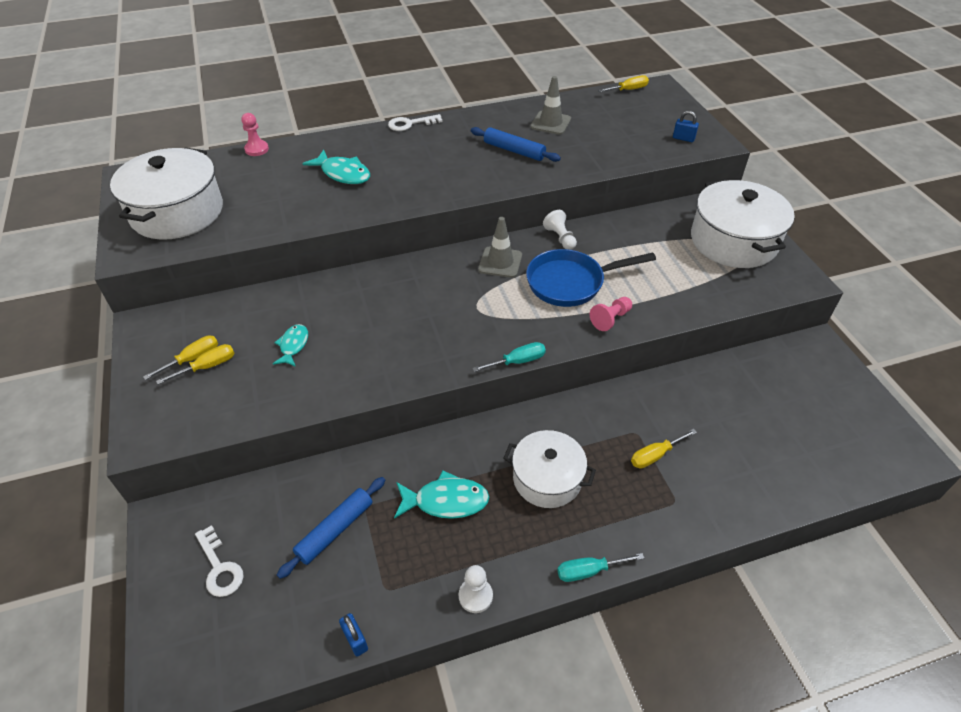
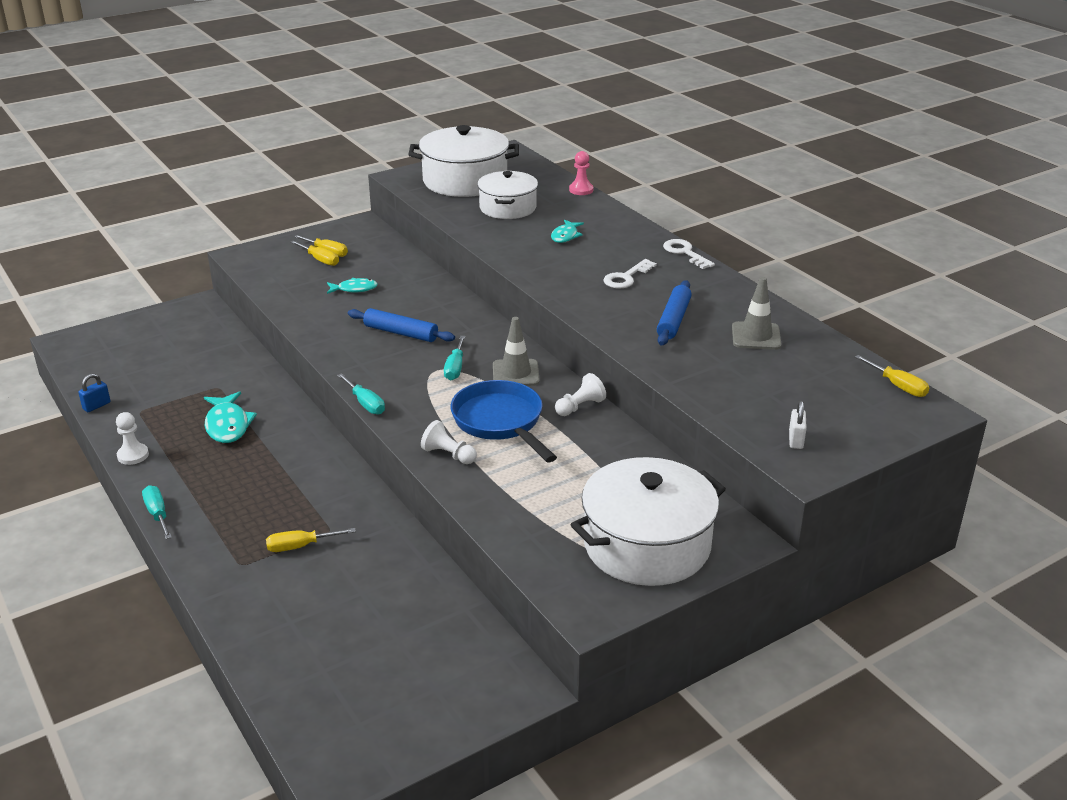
camera: 75 degrees right, 15 degrees down
(220, 567) = (158, 337): white key -> white key (626, 277)
(335, 530) = (194, 377): blue rolling pin -> blue rolling pin (401, 333)
(343, 174) = (565, 236): turquoise fish -> turquoise fish, size x0.64
(478, 296) = (455, 368): none -> turquoise screwdriver
(547, 478) = (260, 478): white pot -> white pot (508, 208)
(610, 319) = (448, 455): pink pawn -> white pawn
(655, 455) = (300, 546): yellow screwdriver -> yellow screwdriver turned 60 degrees counterclockwise
(683, 138) = (796, 440): blue padlock -> white padlock

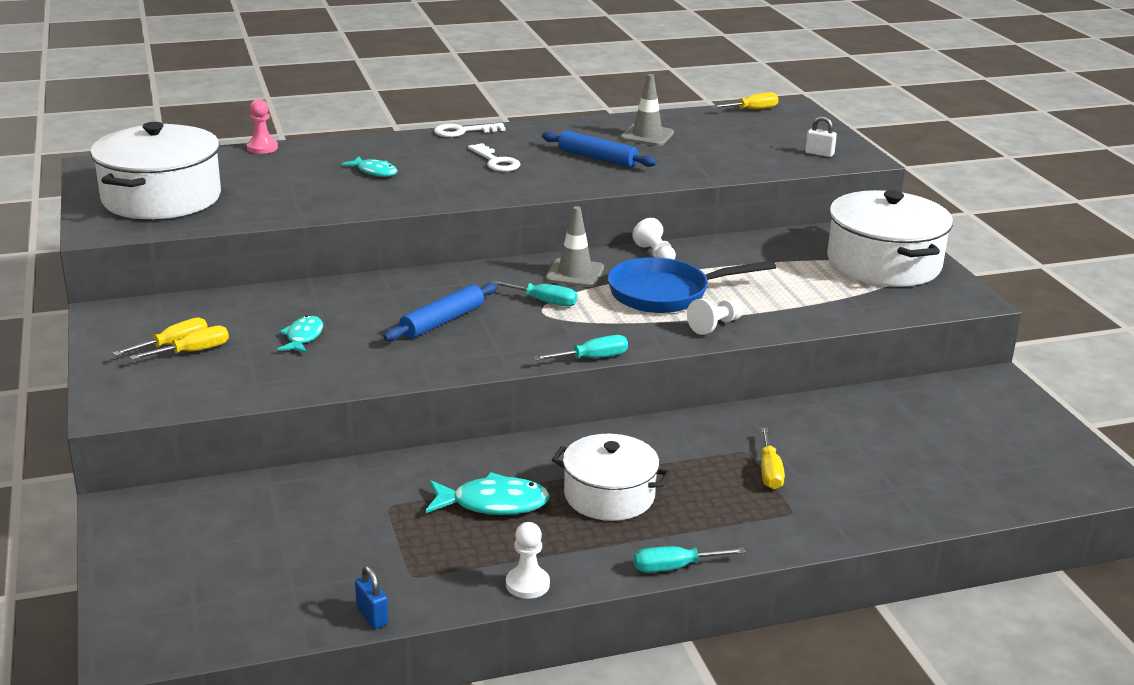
camera: 75 degrees left, 5 degrees down
(508, 208) = (270, 187): white pot -> white pot (609, 495)

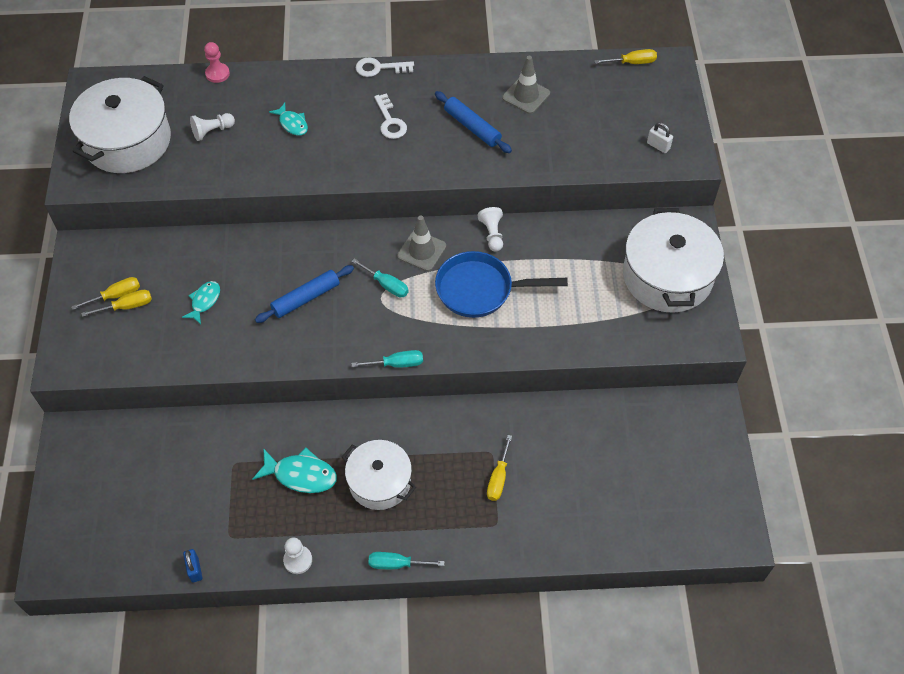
camera: 15 degrees right, 30 degrees up
(715, 326) = (501, 339): white pawn -> white pawn (212, 131)

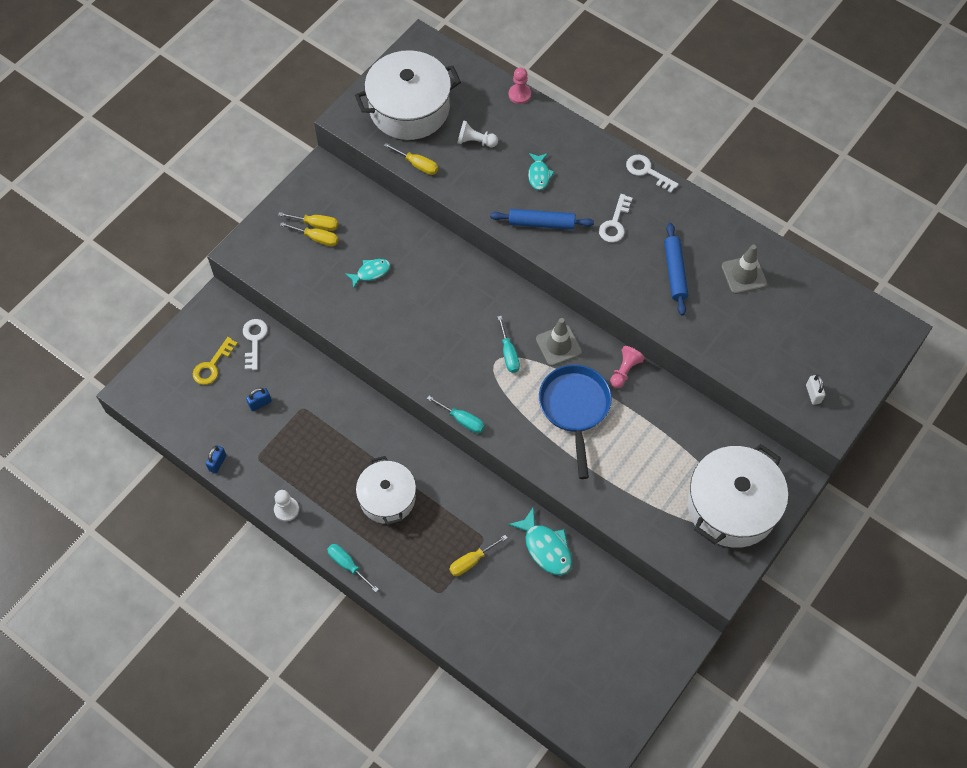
camera: 40 degrees right, 5 degrees up
(112, 489) = (212, 365): none -> yellow key
(135, 439) = (254, 340): none -> white key
(190, 488) = (260, 403): none -> blue padlock
(301, 475) = (339, 451): turquoise fish -> turquoise fish (545, 547)
(306, 298) = (442, 321): blue rolling pin -> blue rolling pin (541, 223)
(480, 290) = (574, 409): blue pan -> blue pan turned 45 degrees clockwise
(492, 234) = (624, 371): white pawn -> pink pawn
(632, 63) = (863, 306): yellow screwdriver -> yellow screwdriver (417, 165)

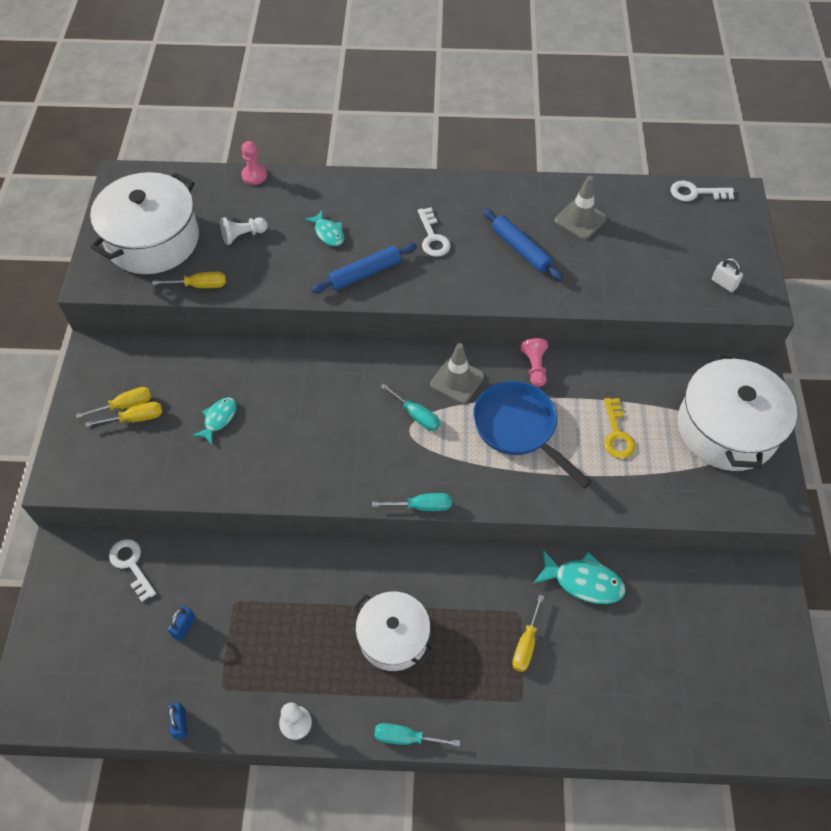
camera: 35 degrees left, 5 degrees down
(212, 365) = (101, 621): yellow key -> yellow key (617, 434)
(647, 171) = (425, 180): white key -> white key (695, 193)

